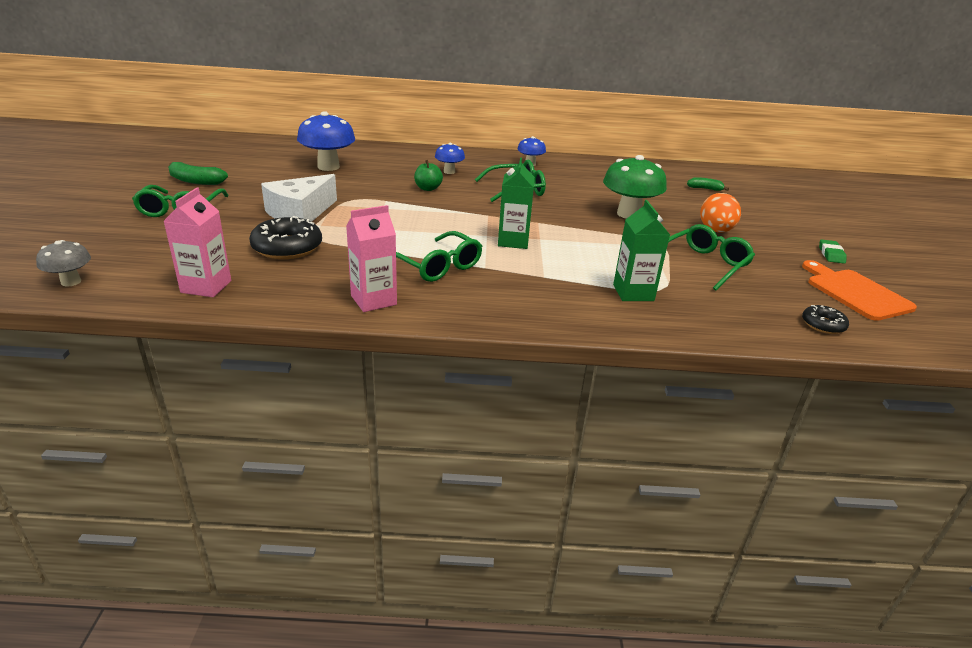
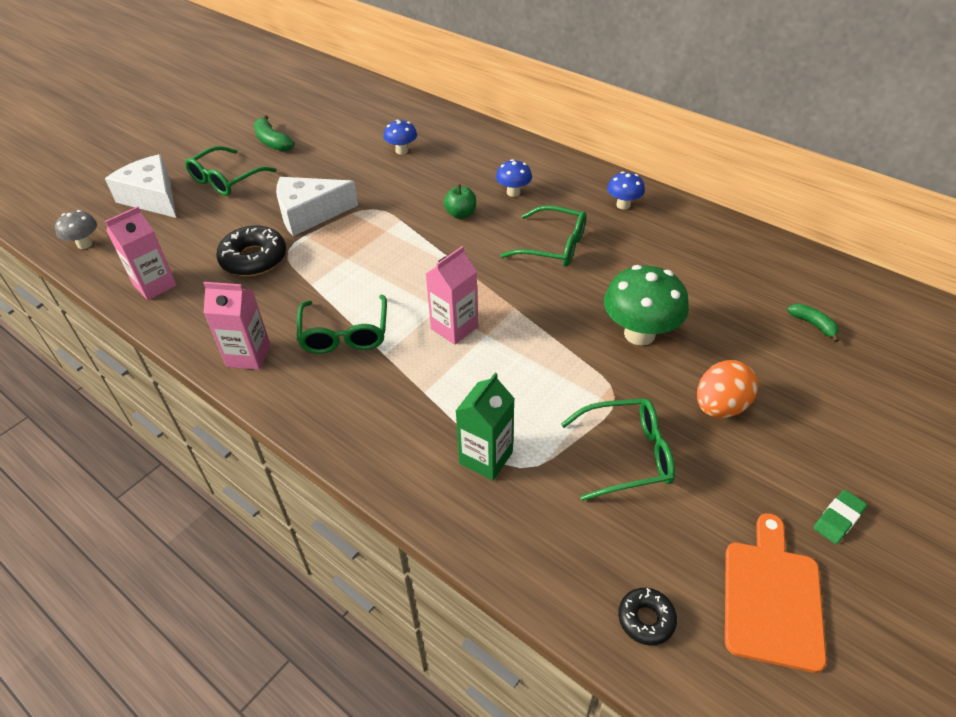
camera: 40 degrees right, 15 degrees up
(111, 236) = (152, 198): none -> white cheese
(328, 167) = (402, 151): blue mushroom -> blue mushroom, size x0.55
(513, 241) = (454, 328): green carton -> pink carton

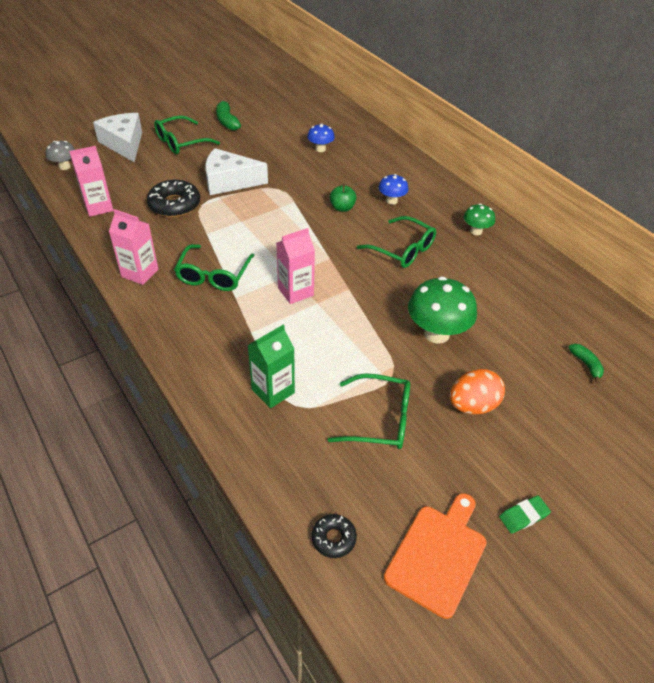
camera: 15 degrees right, 0 degrees up
(623, 205) = (476, 231): blue mushroom -> green mushroom

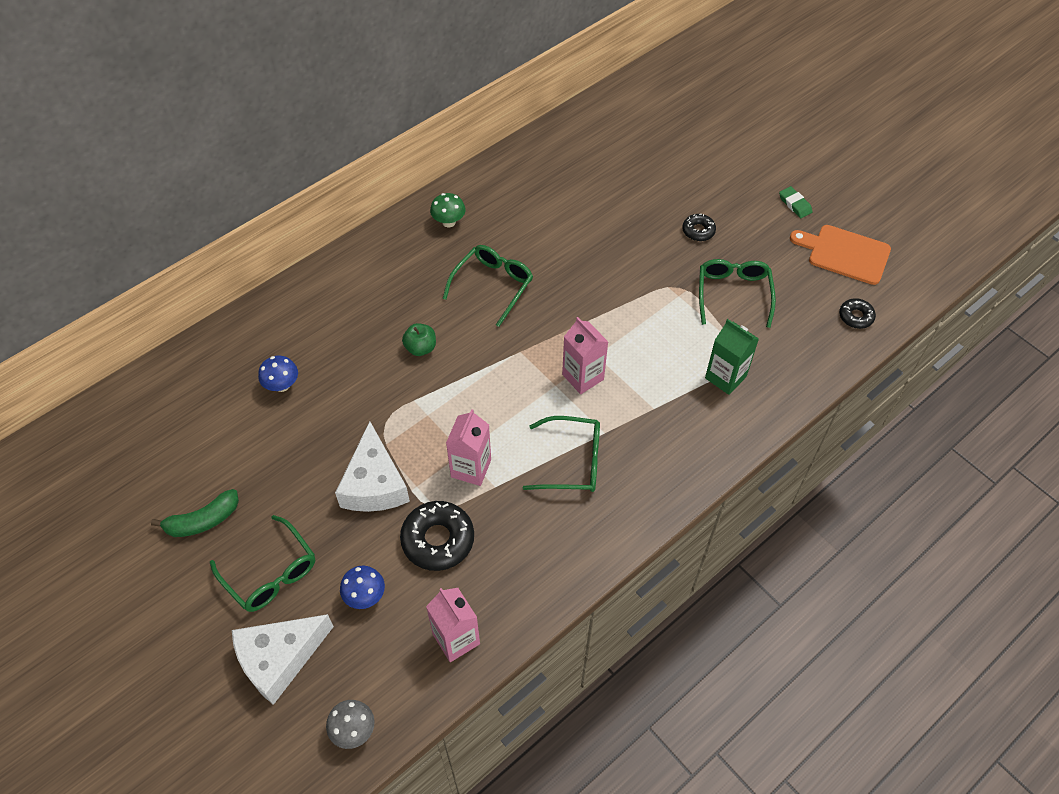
camera: 95 degrees left, 10 degrees up
(140, 273) = (584, 543): pink carton -> pink carton (471, 468)
(391, 201) = (399, 299): blue mushroom -> blue mushroom (365, 596)
(436, 334) = (617, 255): green mushroom -> none
(472, 405) = (698, 231): orange egg -> black donut
(586, 365) = (629, 154): green banana -> none

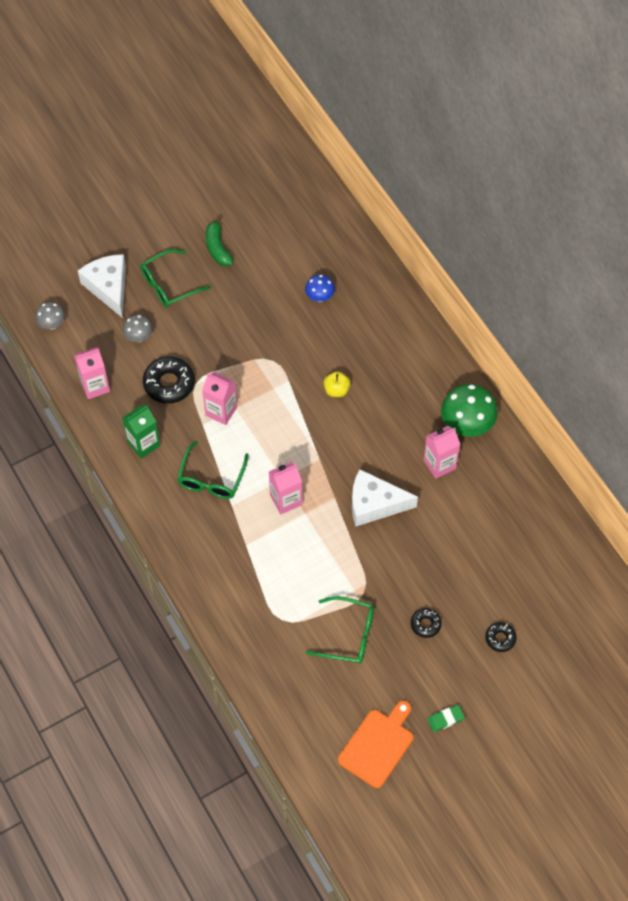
camera: 100 degrees right, 5 degrees up
(365, 596) = (139, 337): blue mushroom -> grey mushroom
(374, 483) = (222, 349): white cheese -> white cheese (374, 504)
(420, 348) = (336, 390): green apple -> yellow apple
(449, 222) = (466, 425): green mushroom -> green mushroom, size x1.82
(493, 285) = (390, 449): green glasses -> none
(503, 240) = (439, 464): none -> pink carton
(725, 377) = (264, 606): green carton -> green carton (143, 444)
(856, 316) = (305, 730): black donut -> black donut (500, 638)

